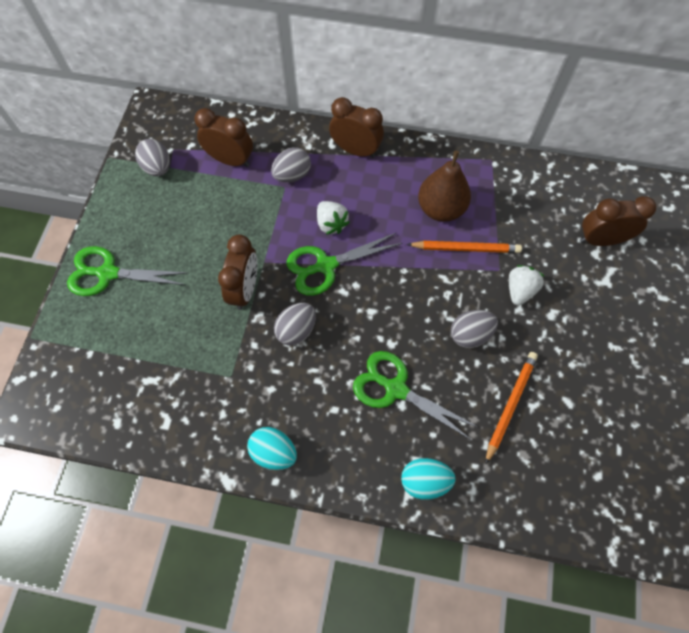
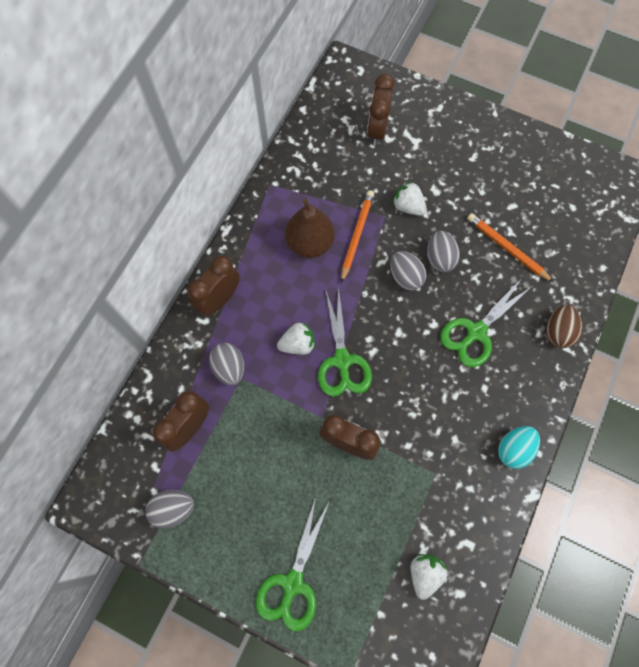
camera: 75 degrees left, 5 degrees up
(131, 385) = (424, 573): none -> white strawberry
(296, 330) = (402, 403): grey egg -> grey egg (405, 277)
(424, 481) = (557, 332): turquoise egg -> brown egg

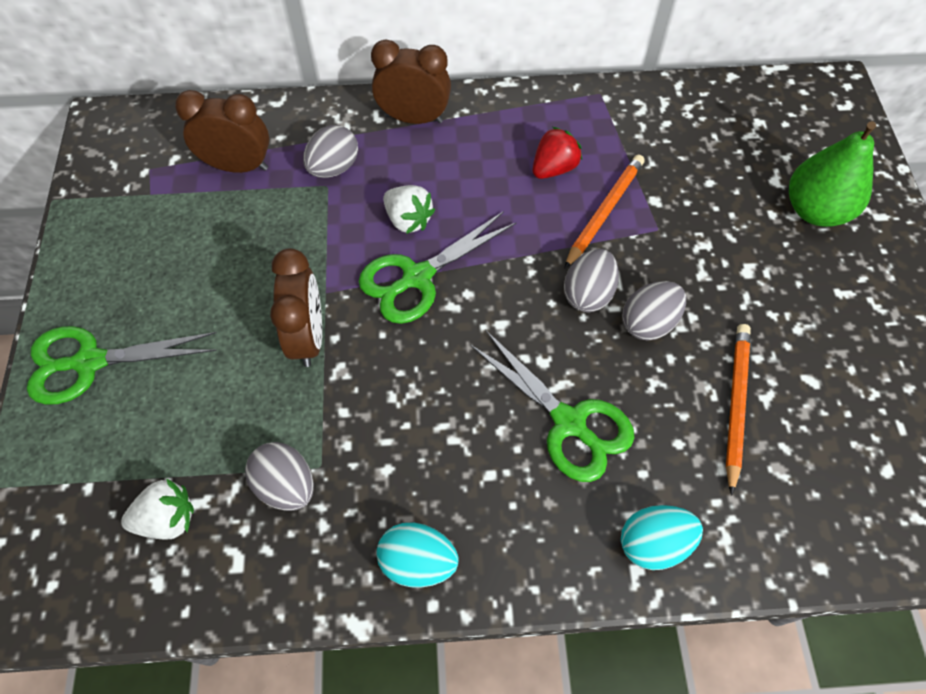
camera: 60 degrees right, 10 degrees down
(173, 508) = (132, 198): grey egg -> grey egg (286, 485)
(310, 243) = (554, 168): brown pear -> red strawberry
(356, 235) = (604, 211): orange pencil -> orange pencil turned 45 degrees counterclockwise
(377, 130) = (776, 162): brown clock -> none
(408, 207) = (695, 249): white strawberry -> none
(418, 134) = (815, 210): none -> green pear
(476, 332) = (569, 423): green scissors -> green scissors turned 150 degrees counterclockwise
(557, 332) = (653, 543): brown egg -> turquoise egg

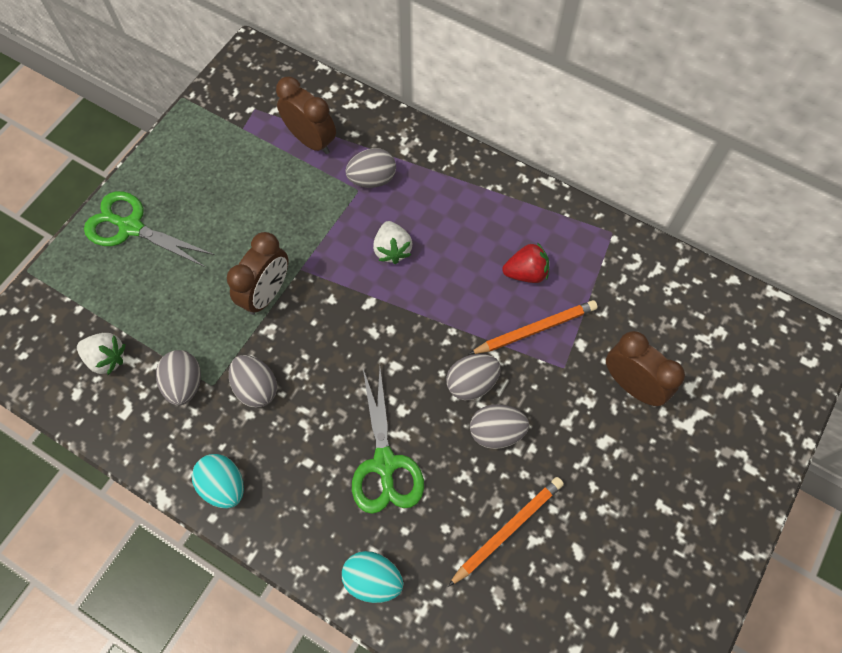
camera: 35 degrees right, 5 degrees up
(372, 437) = (256, 388): none -> grey egg
(414, 118) = (456, 172): brown clock -> brown clock (631, 385)
(417, 277) = (366, 296): green scissors -> none
(815, 210) = (700, 430): green pear -> none

